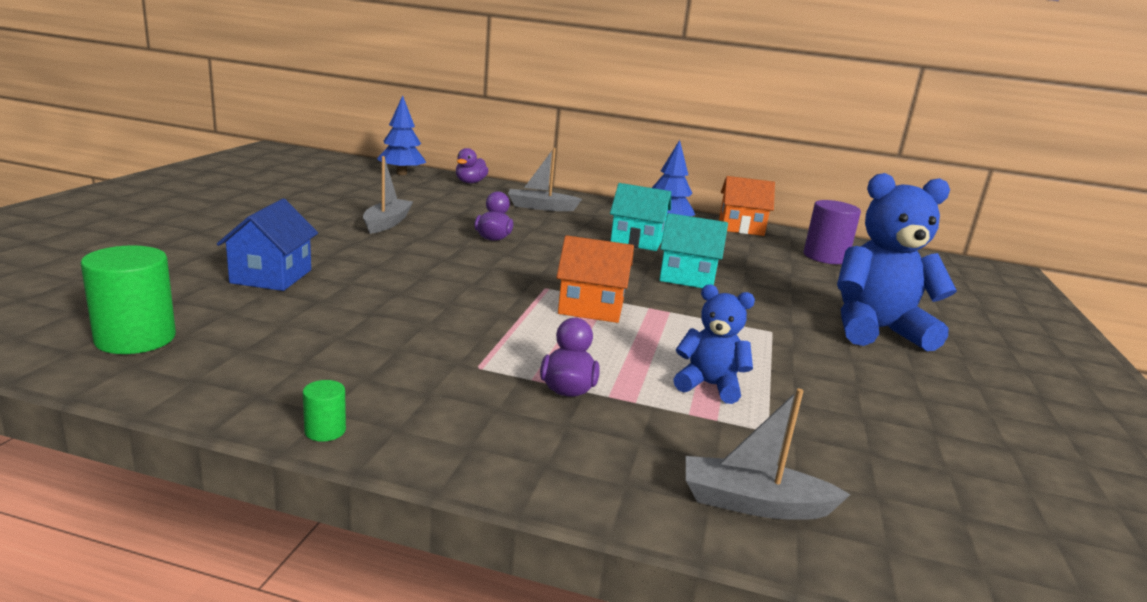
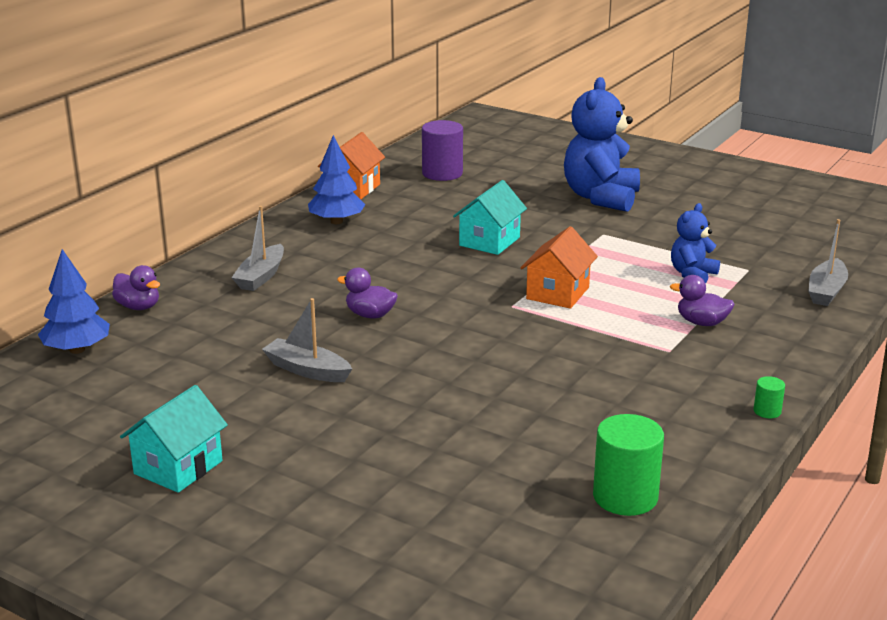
camera: 70 degrees left, 5 degrees up
(271, 276) = (476, 437): blue house -> none
(637, 241) = (387, 245): turquoise house -> turquoise house (178, 467)

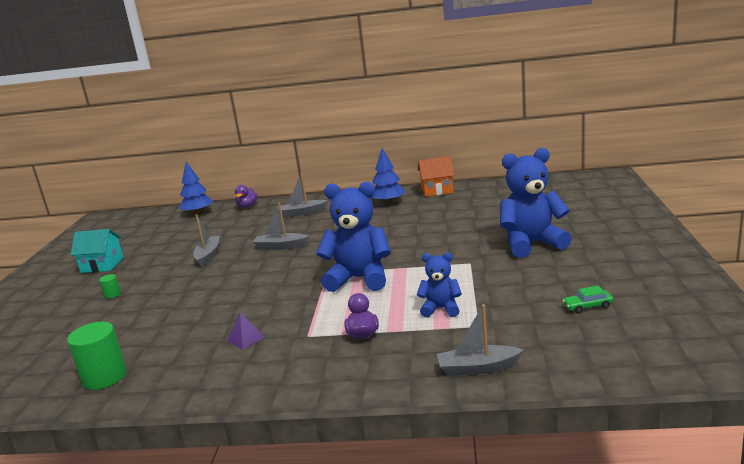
camera: 65 degrees right, 5 degrees down
(370, 315) = (281, 246): purple duck -> grey boat
(442, 173) = (494, 198): purple cylinder -> none
(489, 241) = (411, 239): turquoise house -> none
(557, 293) = (359, 279): orange house -> blue teddy bear
(631, 387) = (246, 338): none -> purple pyramid
(765, 220) = (587, 306): none -> green car
(767, 411) = (241, 396): green cylinder -> green cylinder (112, 294)

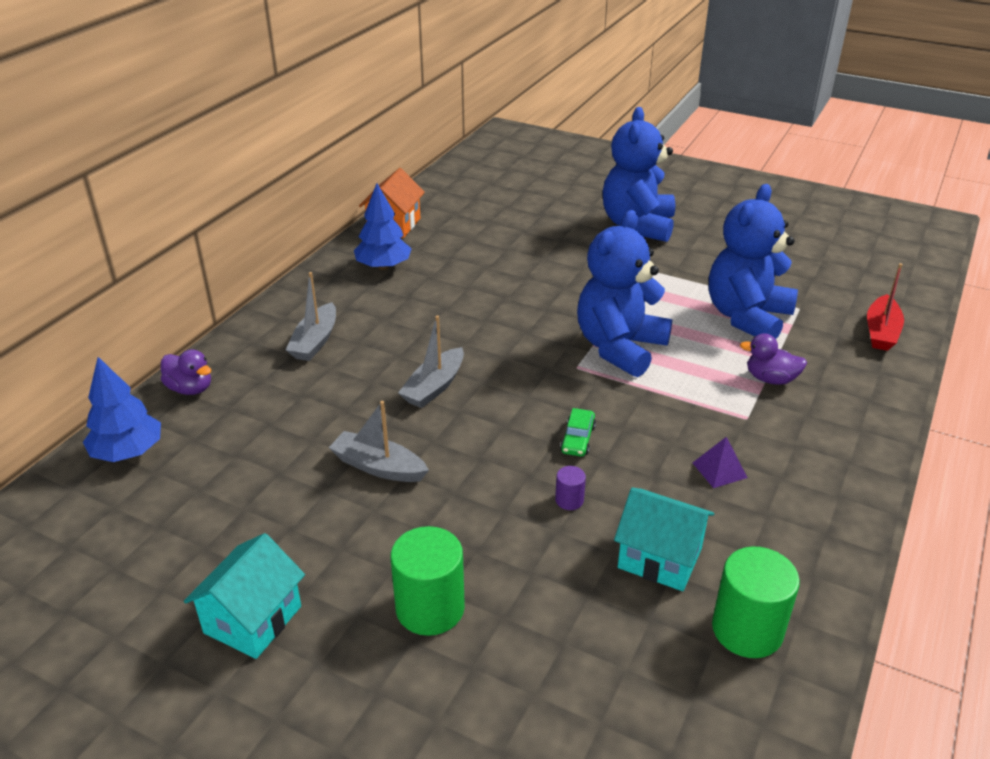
camera: 70 degrees left, 15 degrees up
(112, 294) = (430, 608): green cylinder -> green cylinder, size x2.14
(158, 339) = (659, 558): none -> turquoise house
(199, 303) = (569, 500): none -> purple cylinder
(441, 309) = (747, 317): blue teddy bear -> blue teddy bear, size x1.86
(478, 368) = (881, 332): grey boat -> red boat
(587, 306) = (801, 246): green car -> green car (577, 439)

